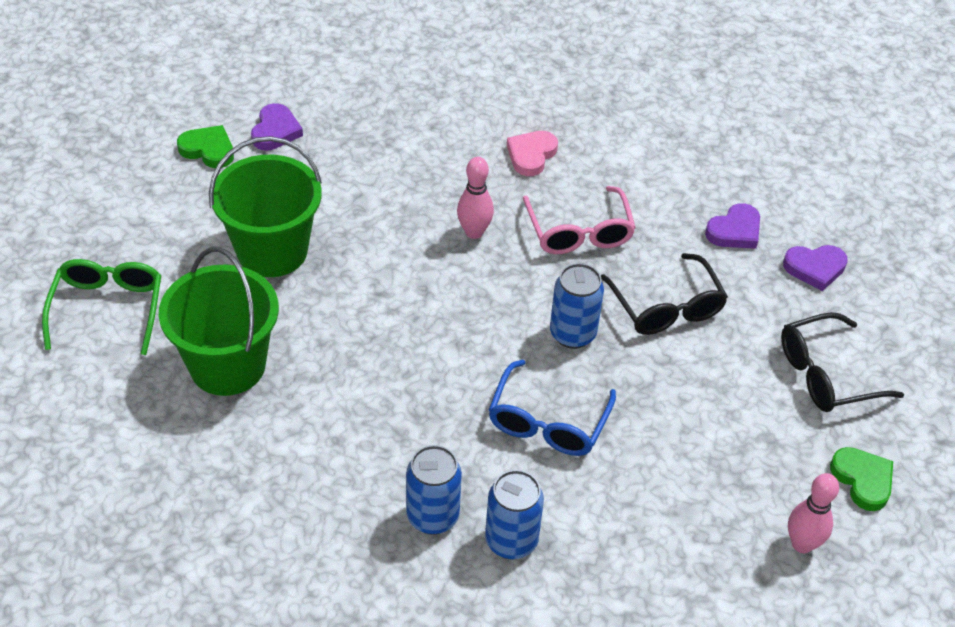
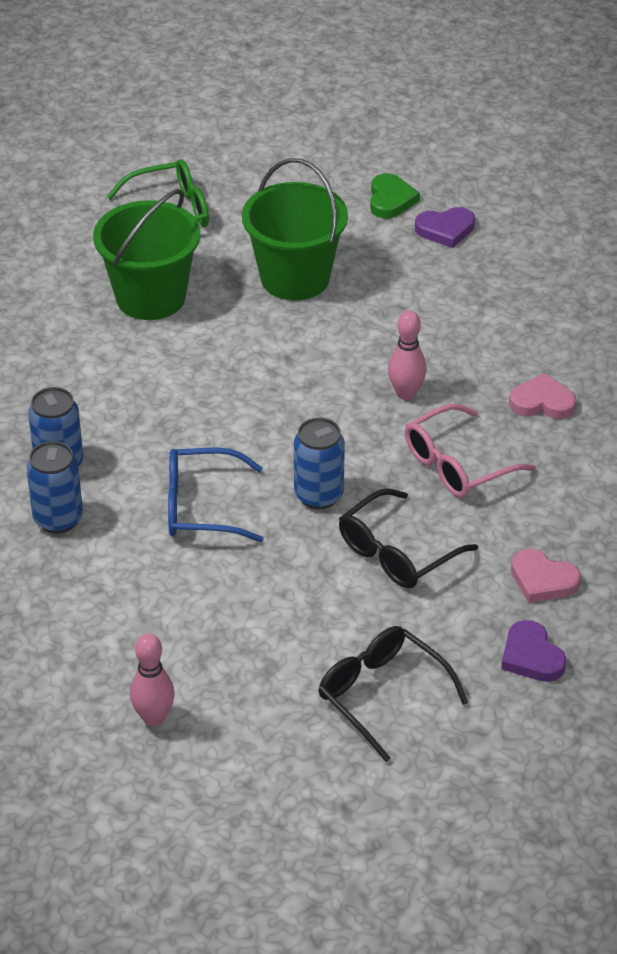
camera: 70 degrees right, 5 degrees down
(735, 231) = (542, 580): purple heart -> pink heart
(862, 480) = (257, 750): green heart -> none

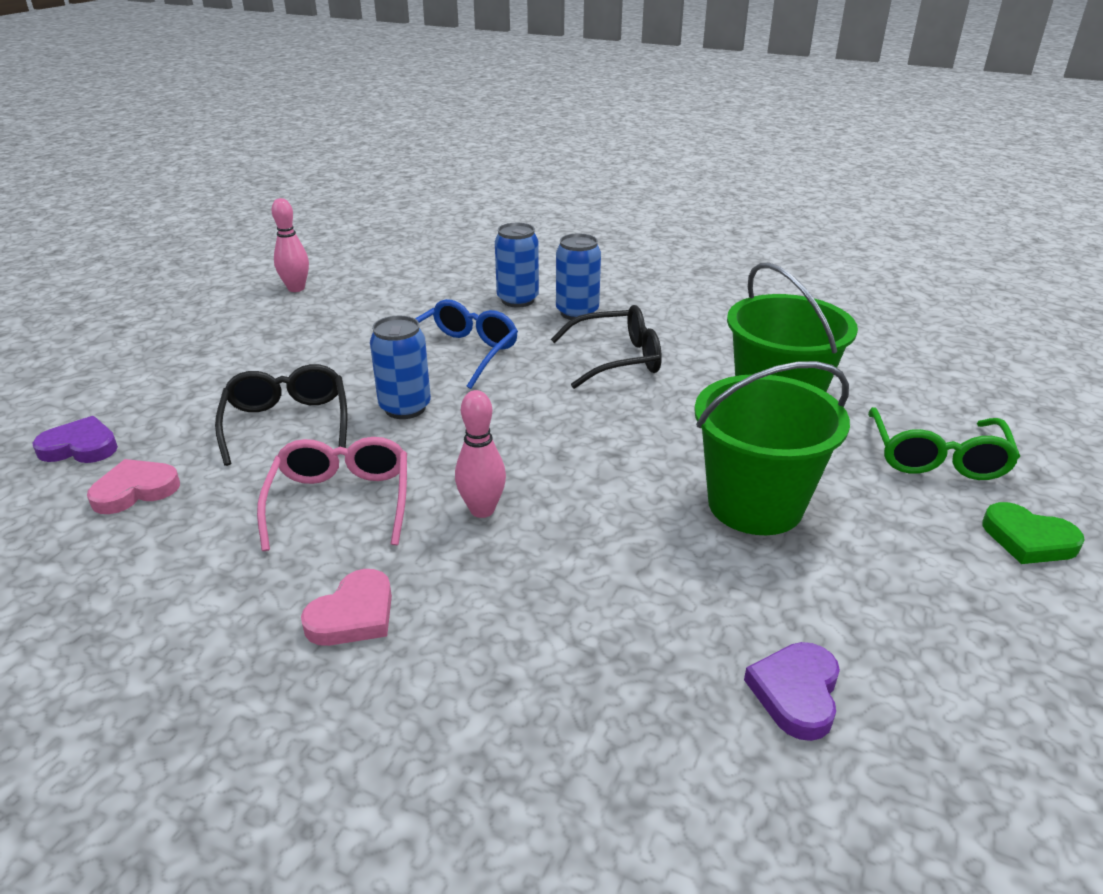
camera: 120 degrees right, 10 degrees down
(382, 695) = (172, 367): black glasses -> black glasses (617, 359)
(390, 200) = (906, 662): green heart -> green heart (1028, 539)

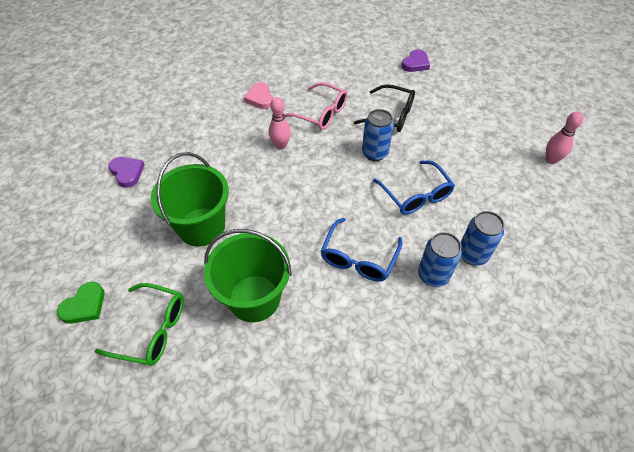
camera: 125 degrees right, 20 degrees up
(135, 490) = (373, 70): pink heart -> none
(617, 359) = (358, 258): black glasses -> blue glasses
(937, 458) = (152, 330): green glasses -> green glasses turned 150 degrees clockwise
(1028, 539) = (84, 306): green heart -> green heart turned 150 degrees clockwise

